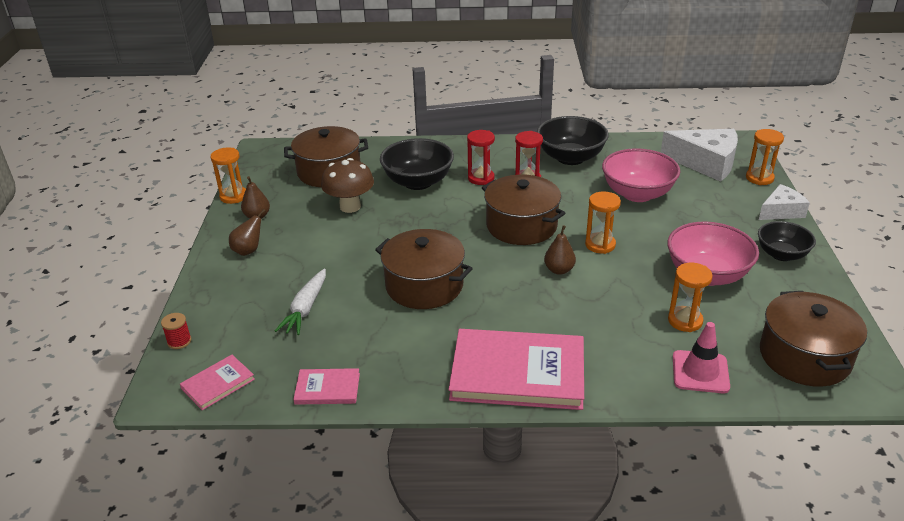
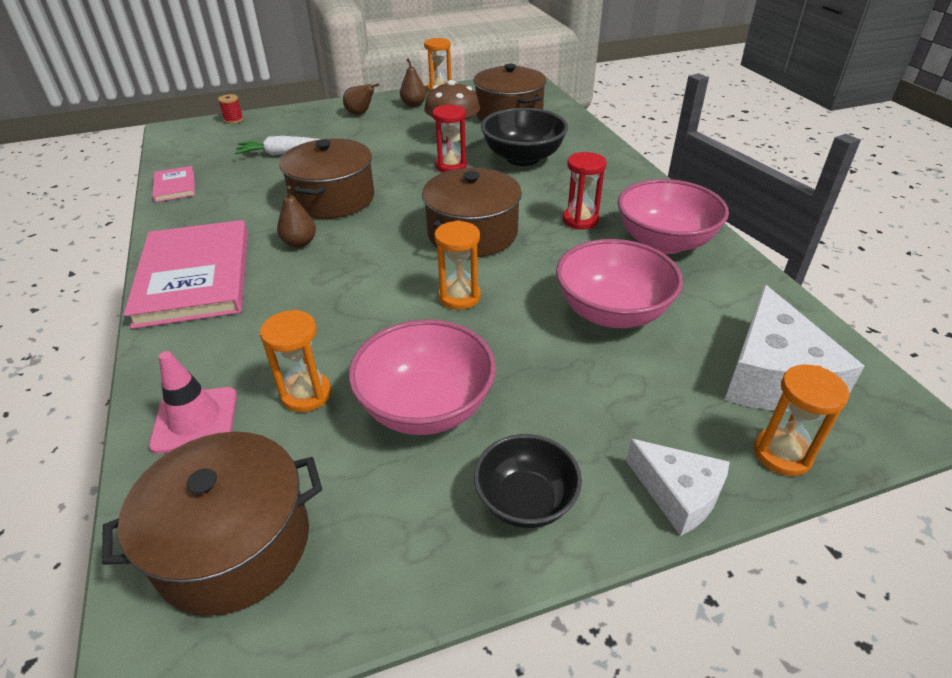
camera: 70 degrees right, 5 degrees up
(218, 384) = (183, 145): pink book -> none
(481, 178) = (559, 190): red hourglass -> red hourglass (451, 166)
(559, 270) = (390, 274): brown pear -> brown pear (299, 243)
(570, 158) = (664, 242): black bowl -> pink bowl

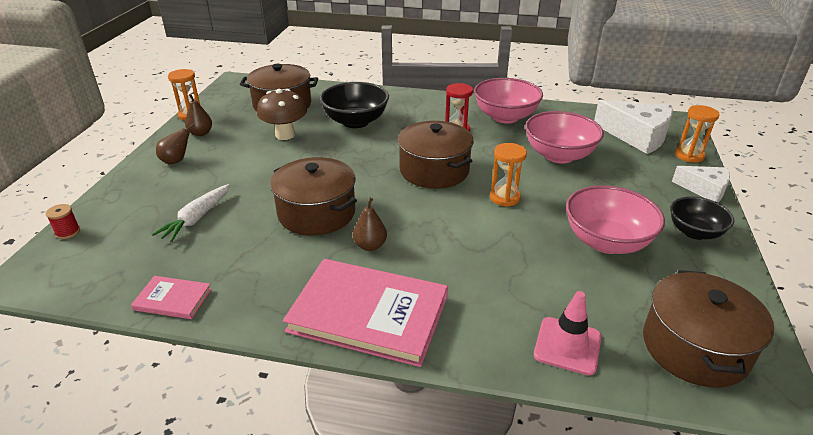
camera: 60 degrees left, 5 degrees down
(306, 394) = (568, 286): orange hourglass -> none
(451, 166) = (331, 150): red hourglass -> none
(678, 494) = (704, 189): white cheese -> white cheese turned 45 degrees clockwise

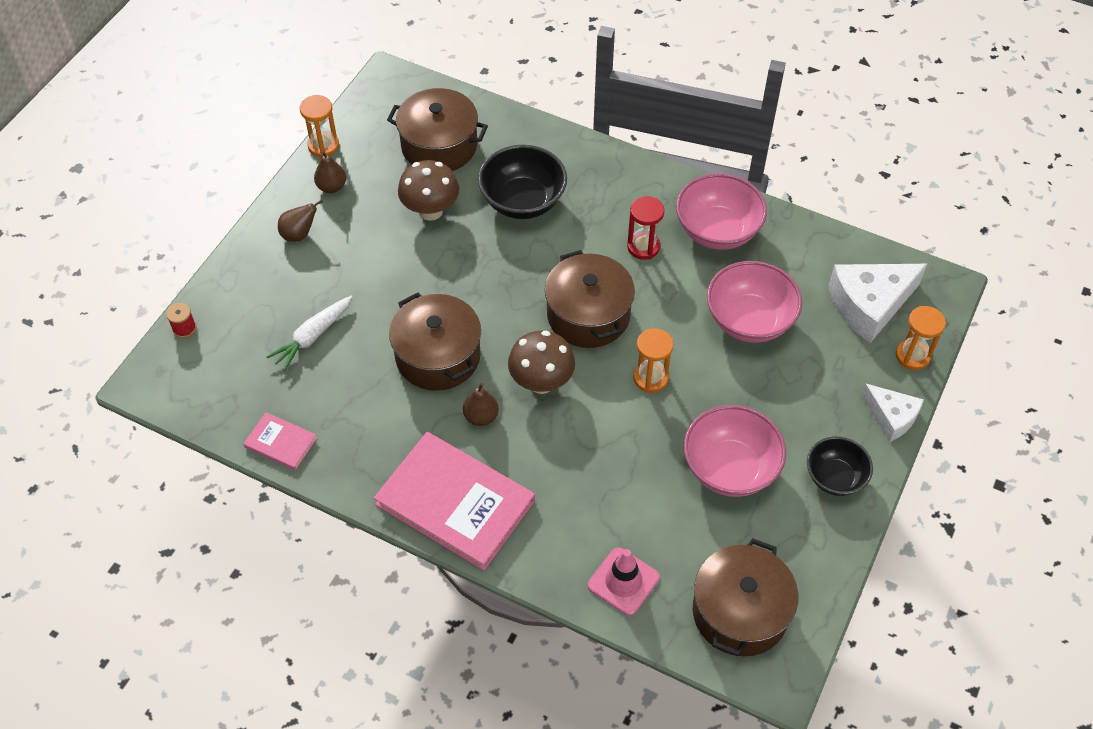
camera: 15 degrees right, 20 degrees up
(414, 215) = (541, 382): none -> brown mushroom
(637, 136) = (869, 305): white cheese -> white cheese turned 105 degrees clockwise

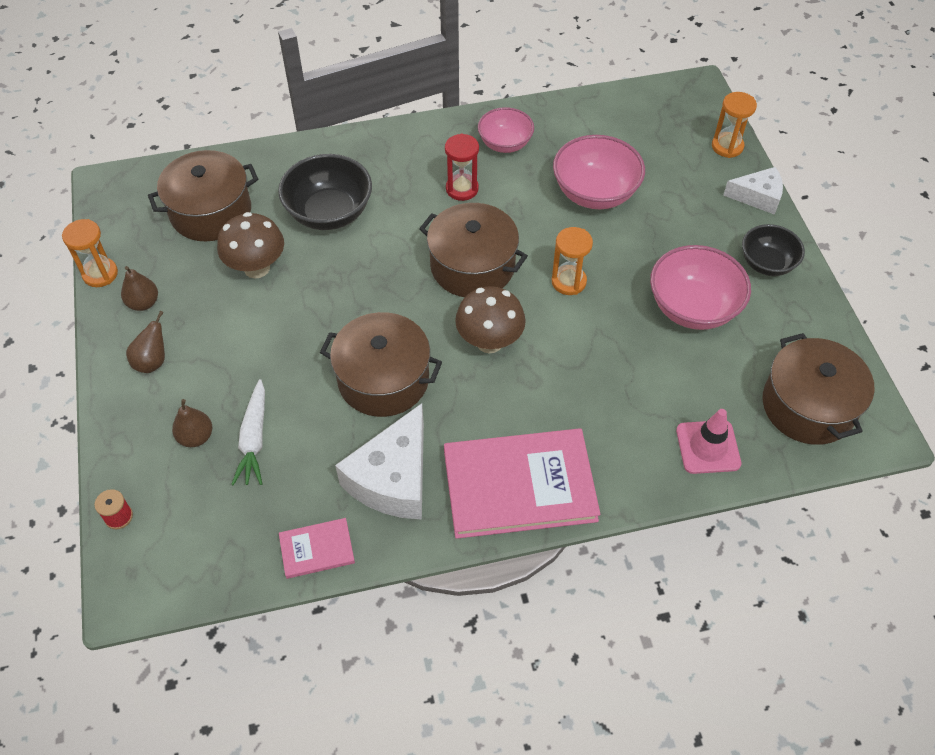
camera: 40 degrees left, 0 degrees up
(481, 417) = (469, 402): brown pear -> brown pear (196, 437)
(717, 231) = (505, 144): pink bowl -> pink bowl, size x0.65
(869, 305) = (664, 130): white cheese -> white cheese (393, 478)

